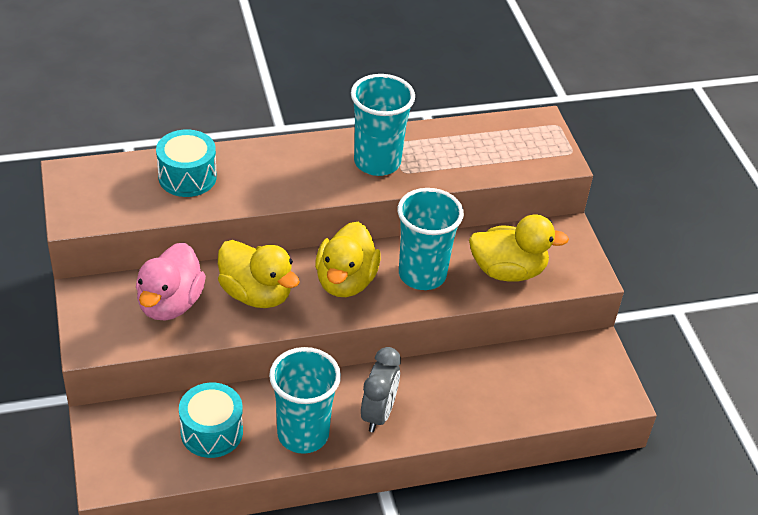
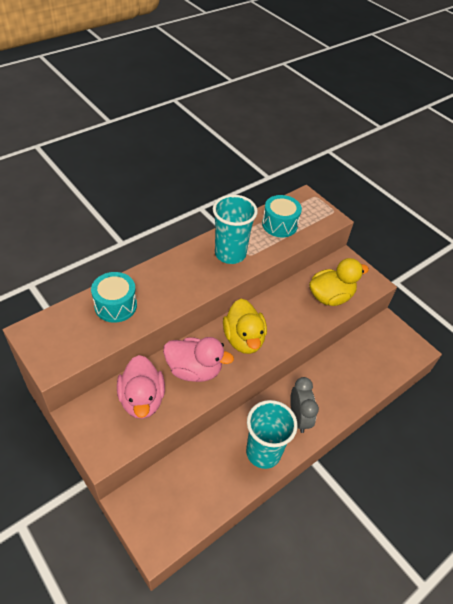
camera: 25 degrees left, 5 degrees up
(212, 432) = (206, 476): turquoise drum -> turquoise drum (279, 224)
(256, 294) = (194, 370): yellow duck -> pink duck
(422, 275) = (285, 317): turquoise cup -> none

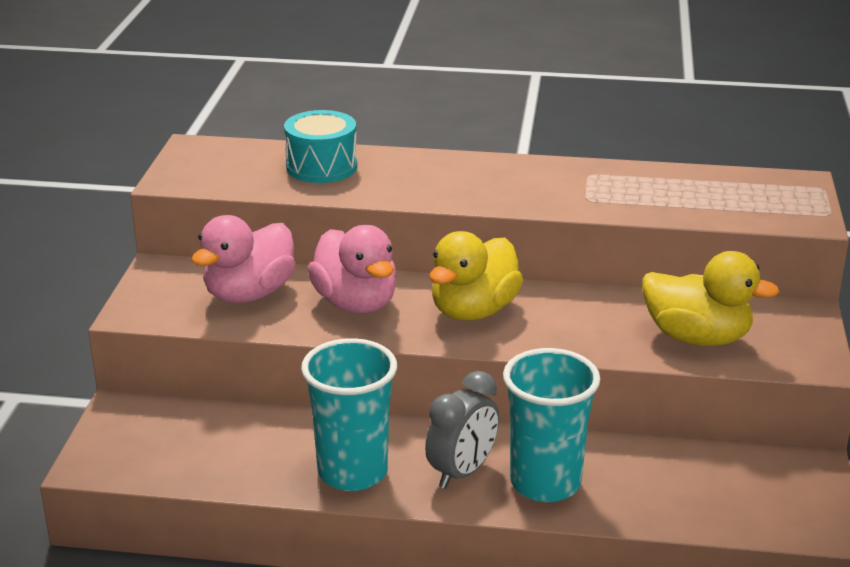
camera: 50 degrees right, 20 degrees down
(230, 254) = (558, 187): turquoise cup -> turquoise cup (545, 483)
(279, 224) = (695, 191): turquoise drum -> none

